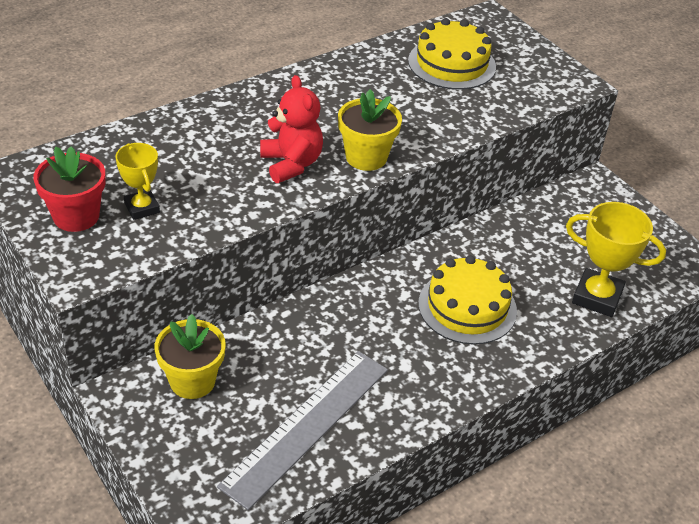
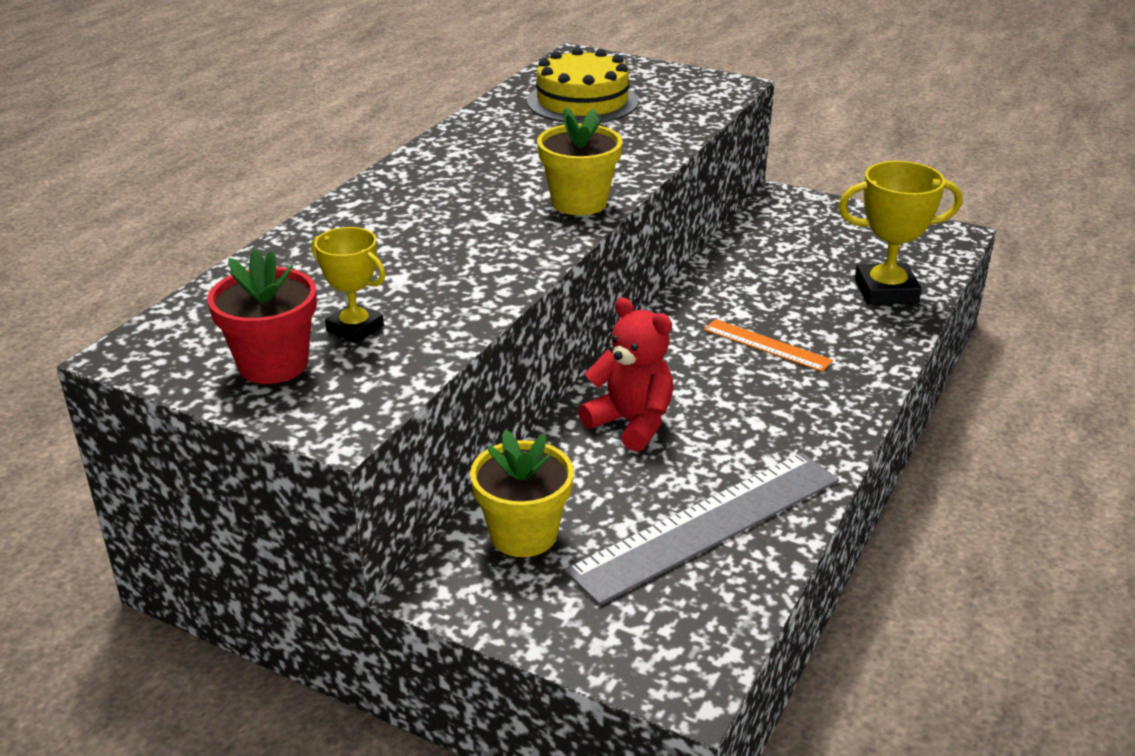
camera: 25 degrees left, 10 degrees down
(291, 164) = (499, 233): red teddy bear -> red teddy bear (631, 423)
(307, 426) = (707, 525): grey ruler -> grey ruler turned 45 degrees clockwise
(467, 307) = (767, 345): yellow cake -> orange ruler

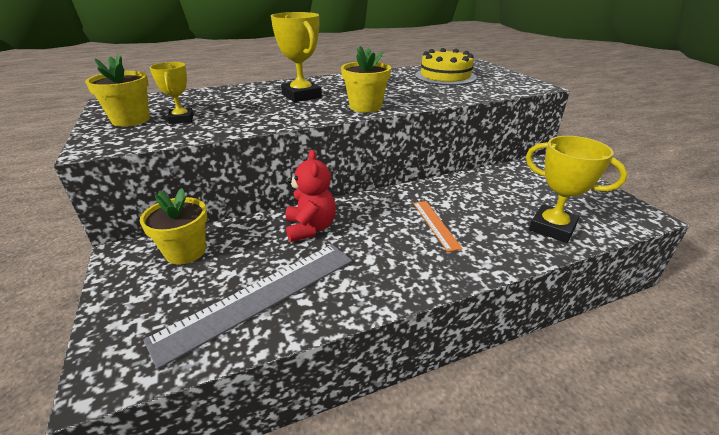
camera: 40 degrees right, 0 degrees up
(273, 364) = (131, 120): red flower pot -> yellow flower pot
(445, 215) = (301, 96): none -> yellow trophy
(707, 525) = (260, 297): grey ruler -> grey ruler turned 45 degrees counterclockwise

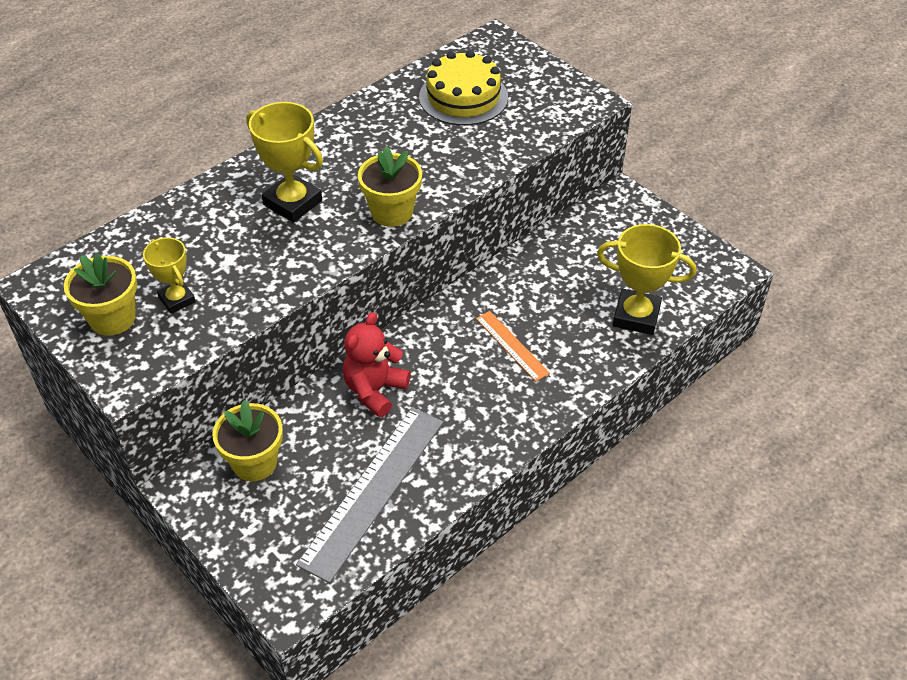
camera: 20 degrees left, 15 degrees up
(310, 228) = (374, 390): red teddy bear -> red teddy bear turned 120 degrees counterclockwise

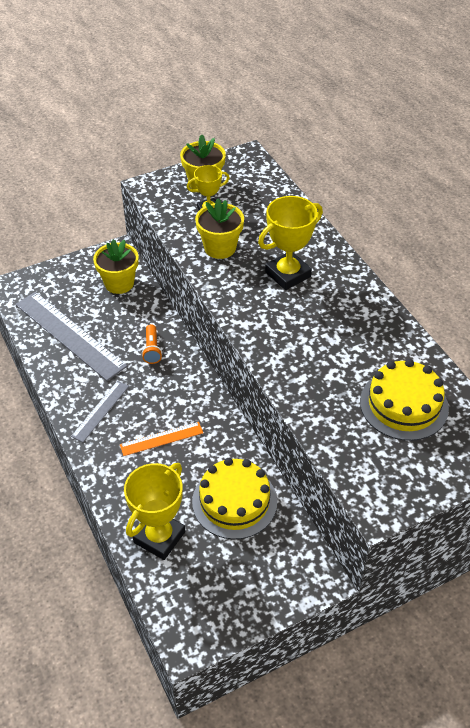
camera: 105 degrees right, 0 degrees up
(374, 390) = (152, 349): red teddy bear -> orange flashlight
(392, 212) = (258, 328): yellow flower pot -> yellow flower pot (220, 248)
(492, 415) = (100, 411): none -> grey ruler
(567, 268) = (234, 501): none -> yellow cake

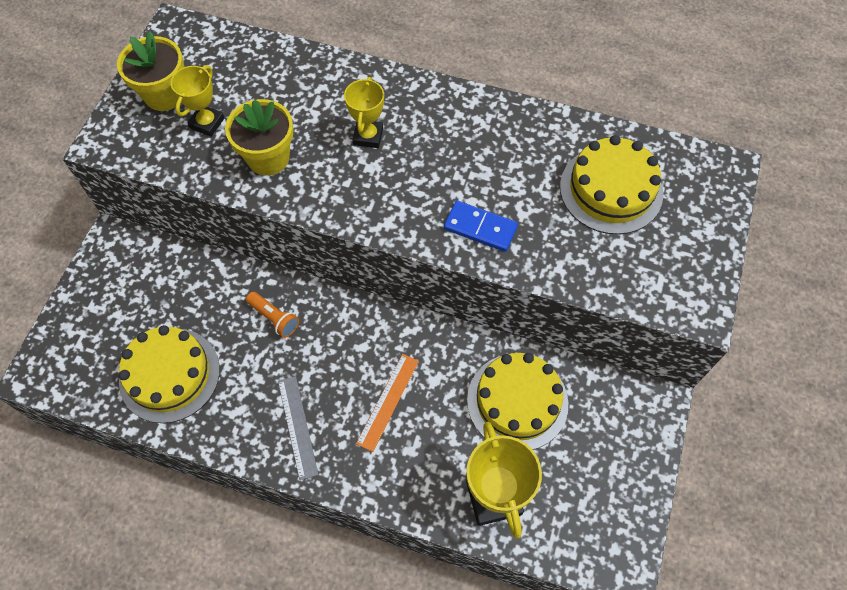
camera: 45 degrees left, 15 degrees up
(69, 335) = (169, 375): grey ruler -> yellow cake
(119, 283) = (157, 274): yellow flower pot -> none
(288, 274) = (368, 136): yellow trophy -> yellow trophy, size x0.61
(294, 364) = (480, 228): none -> blue domino

